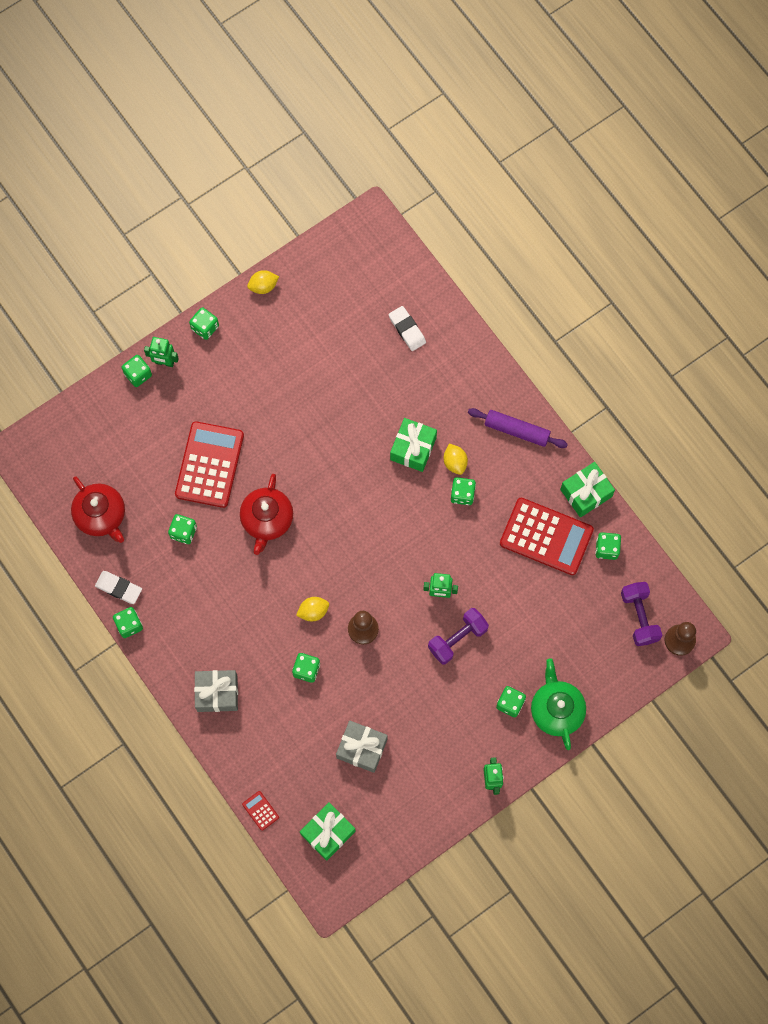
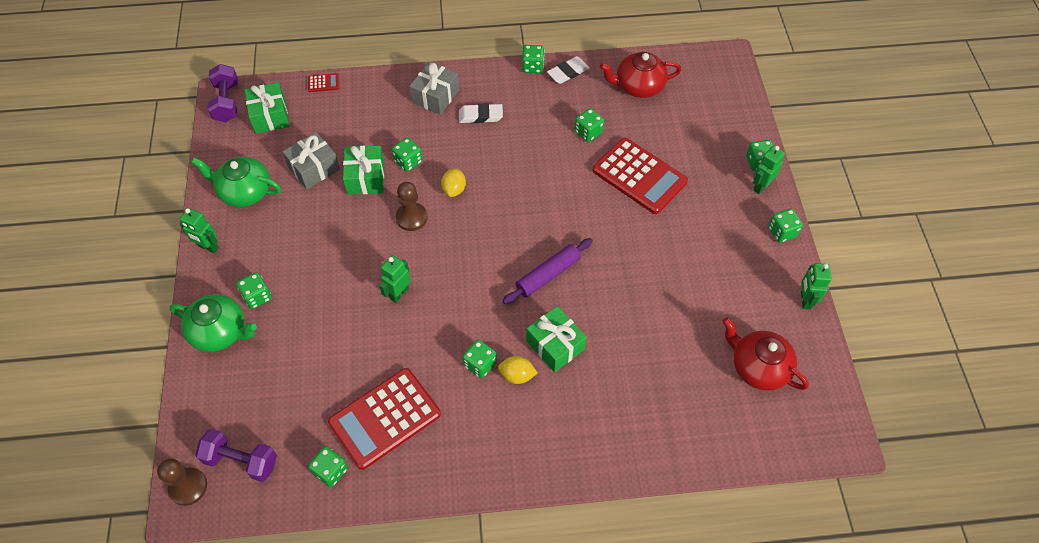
camera: 120 degrees right, 15 degrees down
(263, 286) = (805, 300): yellow lemon -> green robot
(267, 520) = (560, 194): red teapot -> red teapot (758, 367)
(407, 329) = (690, 408): white eraser -> white eraser (480, 116)
(421, 792) = (245, 191): none -> green teapot
(457, 639) = (347, 285): purple dumbbell -> purple dumbbell (227, 102)
(517, 430) = (514, 455): purple rolling pin -> purple rolling pin (548, 275)
(586, 493) = (402, 486): green gift -> green gift (365, 178)

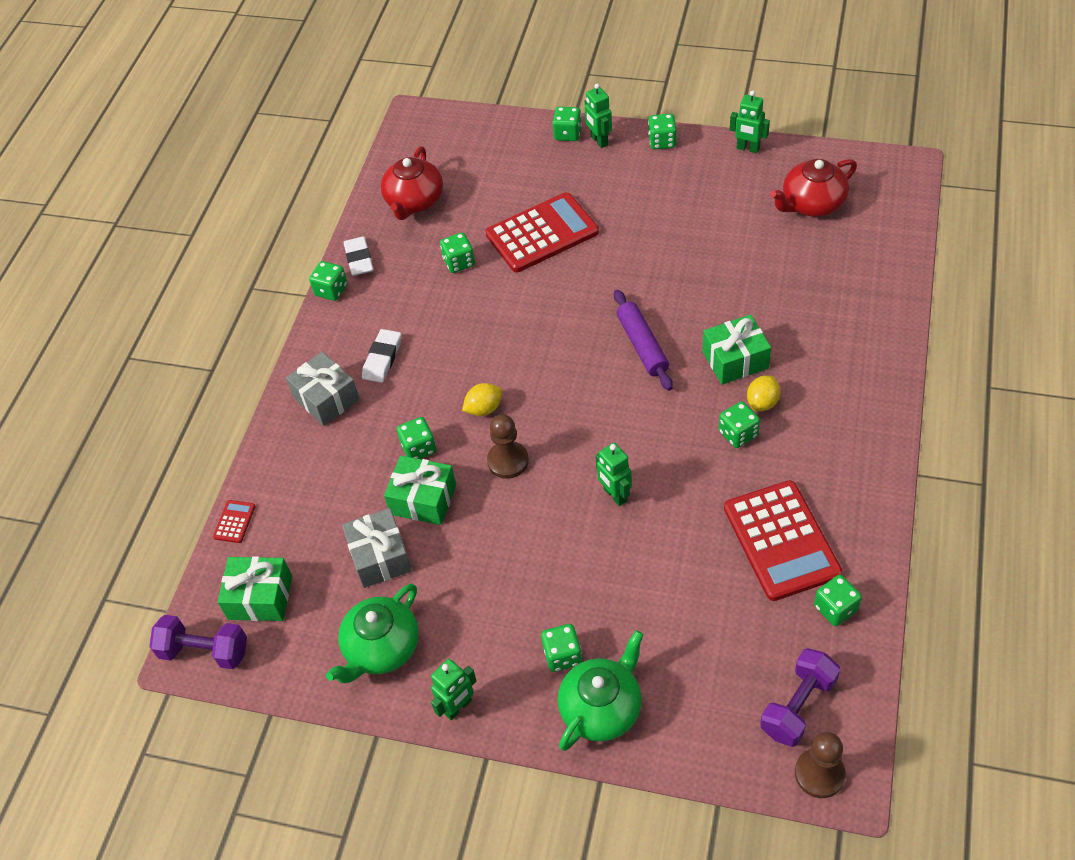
camera: 65 degrees left, 5 degrees down
(454, 189) = (484, 409): yellow lemon -> yellow lemon turned 60 degrees counterclockwise

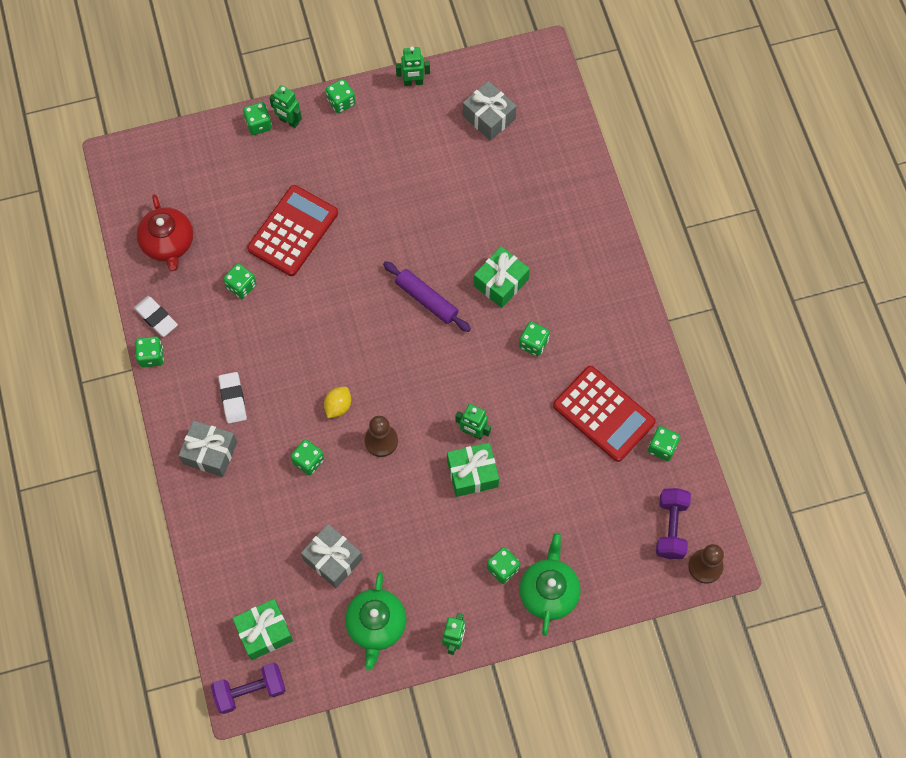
camera: 35 degrees left, 15 degrees up
(234, 522) = (205, 585): red calculator -> none
(423, 499) = (337, 500): green gift -> green gift (472, 474)
(762, 402) = (538, 310): yellow lemon -> none
(812, 204) = (489, 117): red teapot -> grey gift

